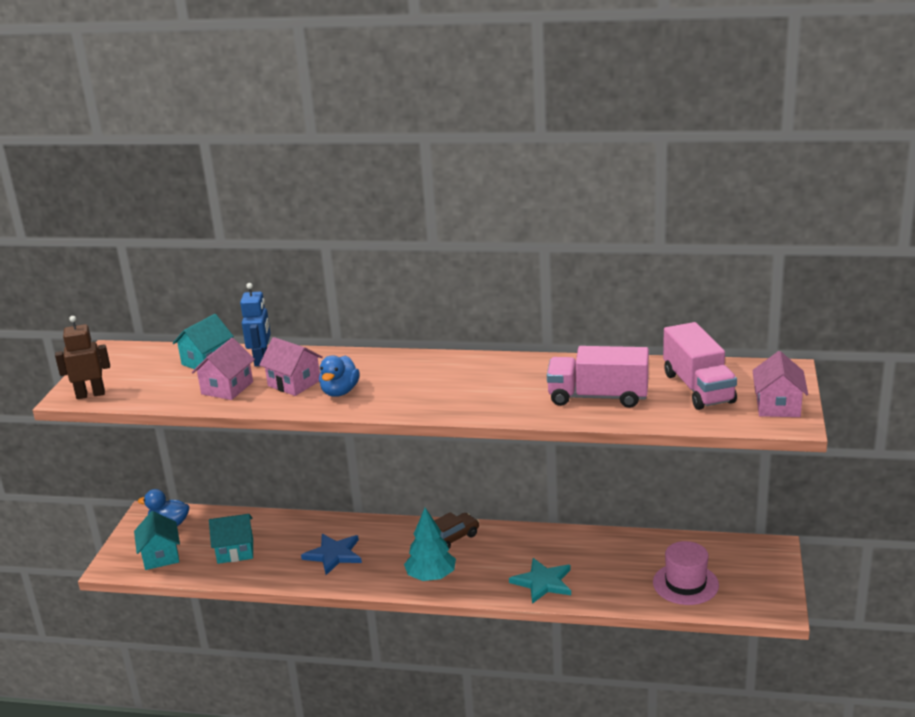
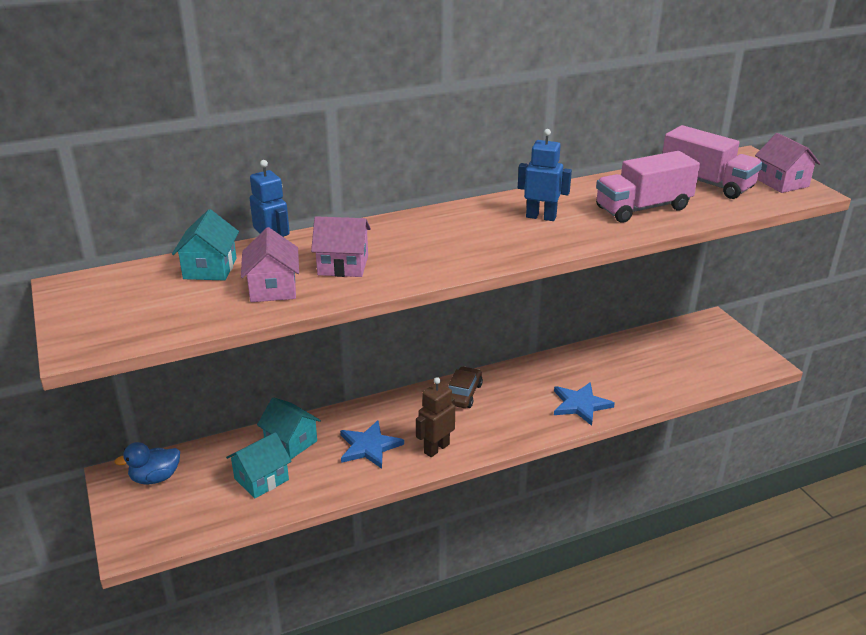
camera: 35 degrees left, 5 degrees up
(90, 394) = (104, 338): brown robot -> brown robot (436, 448)
(161, 556) = (179, 514): turquoise house -> turquoise house (291, 442)
(340, 392) = (404, 261): blue duck -> none
(431, 576) = (482, 434): turquoise tree -> none
(497, 382) = (541, 217): none -> blue robot
(543, 582) = (580, 405): turquoise star -> blue star
(685, 584) = (686, 367): pink hat -> none

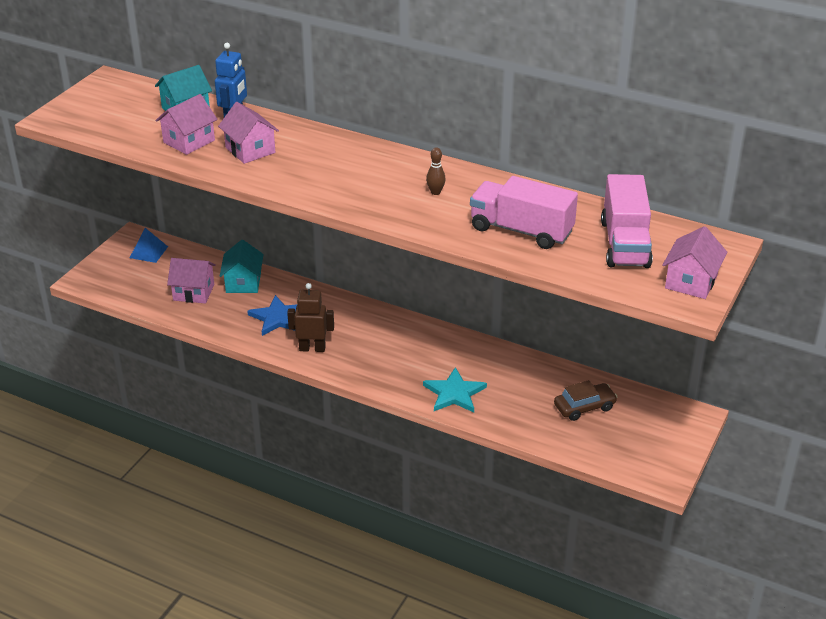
camera: 50 degrees right, 5 degrees up
(155, 478) = (148, 252): blue duck -> blue pyramid
(261, 479) = (193, 292): turquoise house -> pink house
(463, 394) = (392, 328): brown car -> brown car (584, 407)
(541, 217) = (435, 192): blue robot -> brown bowling pin
(580, 405) = (454, 393): blue star -> turquoise star

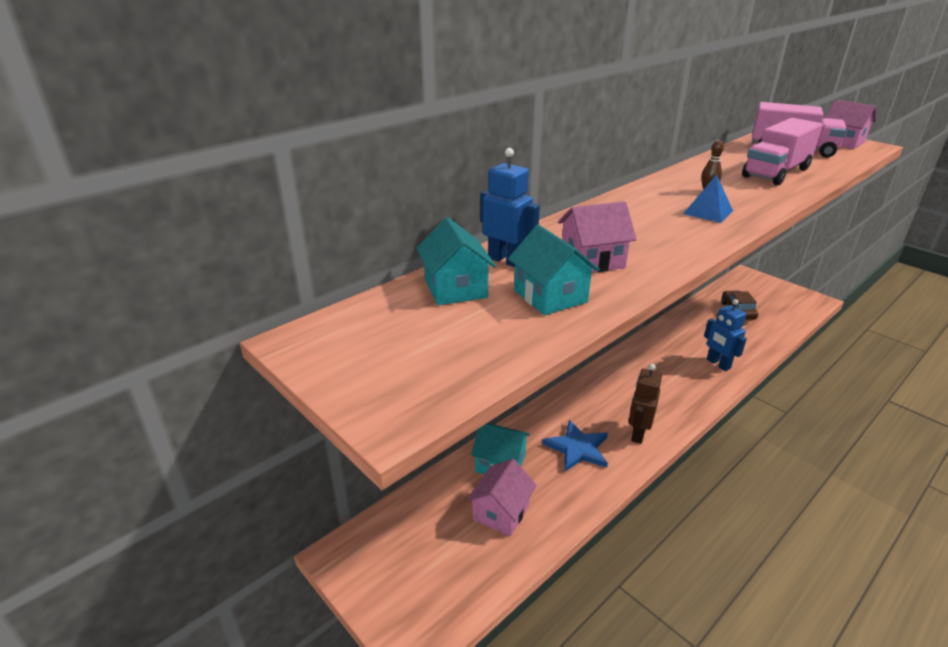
camera: 70 degrees left, 5 degrees down
(148, 252) = (386, 544): blue pyramid -> blue pyramid (708, 212)
(189, 141) = (550, 296): pink house -> turquoise house
(454, 393) = (718, 364): turquoise star -> blue robot

